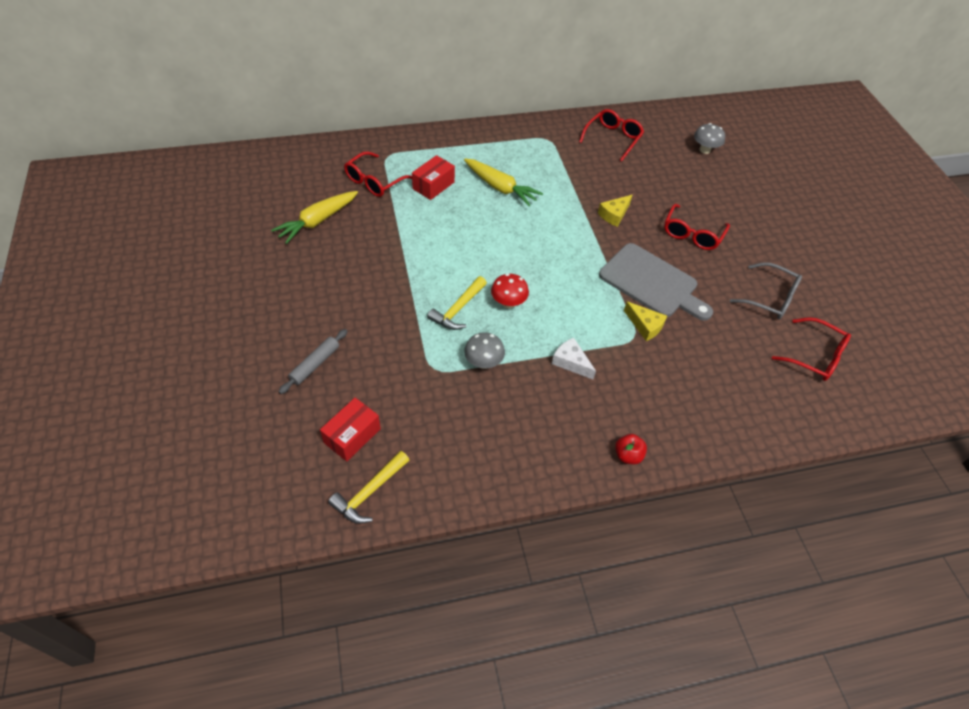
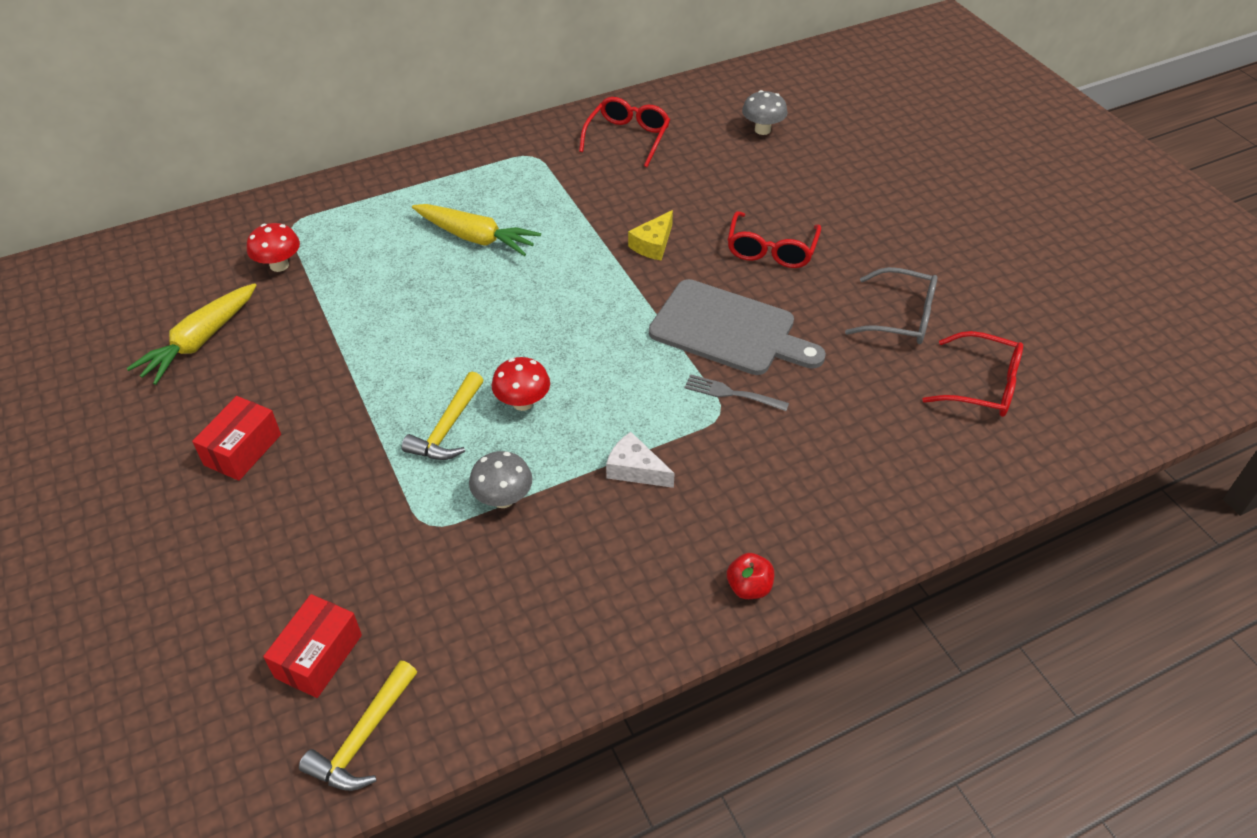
camera: 10 degrees left, 5 degrees down
(315, 364) = (237, 559): grey rolling pin -> none
(374, 181) = (279, 265): red glasses -> red mushroom
(433, 185) = (373, 254): red box -> red box (243, 450)
(645, 326) = (732, 393): yellow cheese -> grey fork

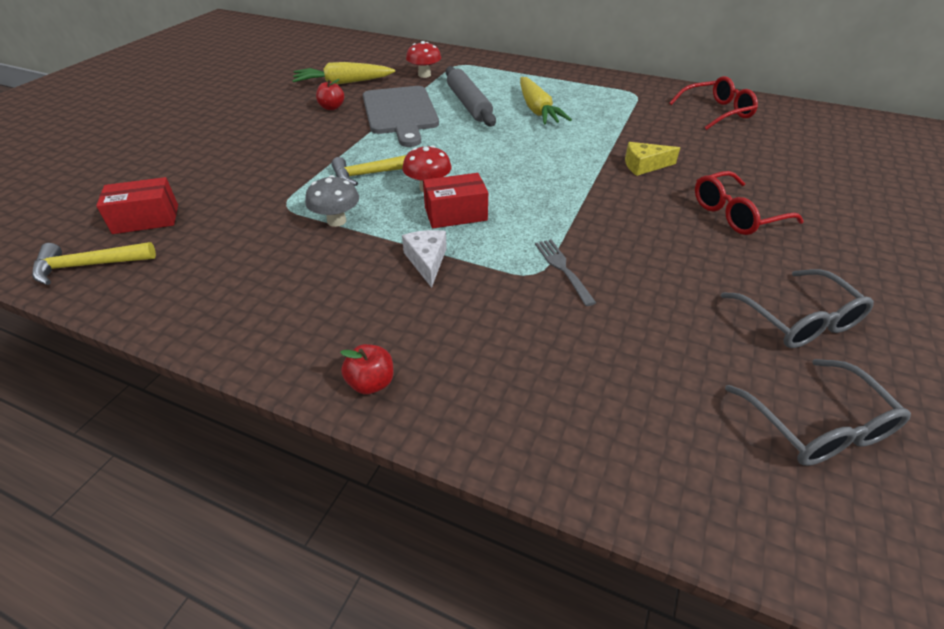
camera: 50 degrees right, 5 degrees down
(243, 450) = (281, 126): red box -> red box (455, 214)
(254, 384) = (332, 107): none -> red apple
(397, 276) = (468, 104): none -> grey rolling pin
(728, 330) = (622, 235): grey cutting board -> grey cutting board (400, 113)
(762, 130) = (840, 152): grey mushroom -> none
(983, 386) = (818, 426): red glasses -> grey glasses

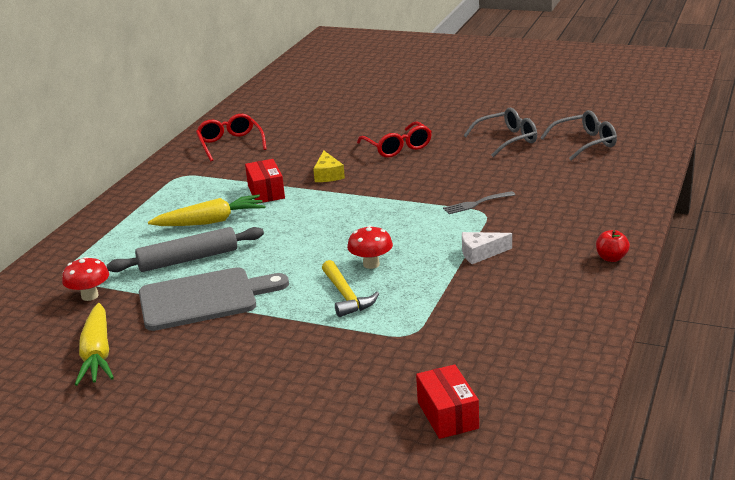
camera: 90 degrees left, 15 degrees down
(89, 266) = (532, 423): yellow hammer -> none
(332, 107) = (178, 349): red apple -> none
(336, 221) = (432, 301): grey mushroom -> none
(455, 214) = (412, 247): red box -> red box (266, 192)

